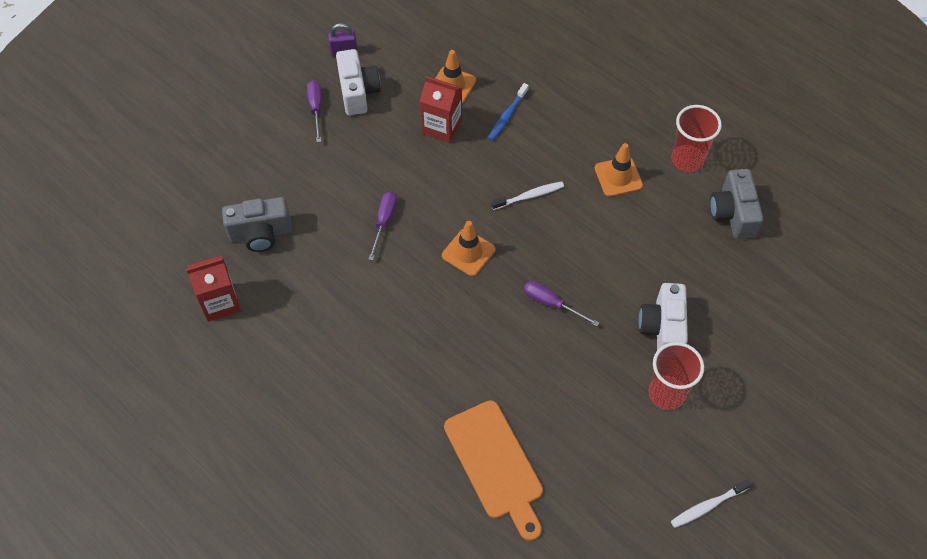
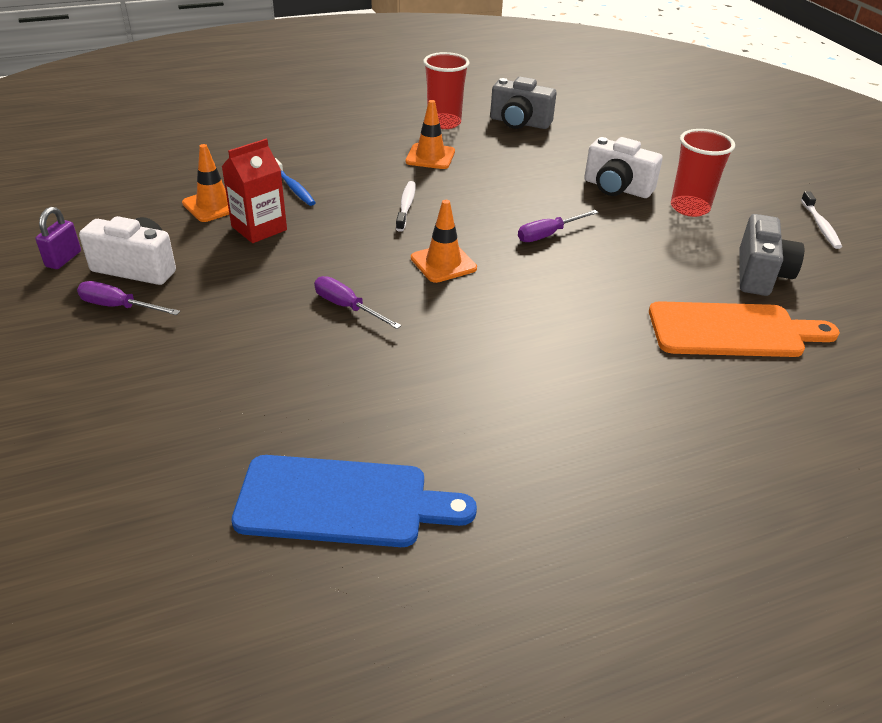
camera: 65 degrees left, 20 degrees down
(220, 302) = (342, 502): red carton -> blue cutting board
(260, 233) = (262, 420): grey camera -> grey camera (760, 274)

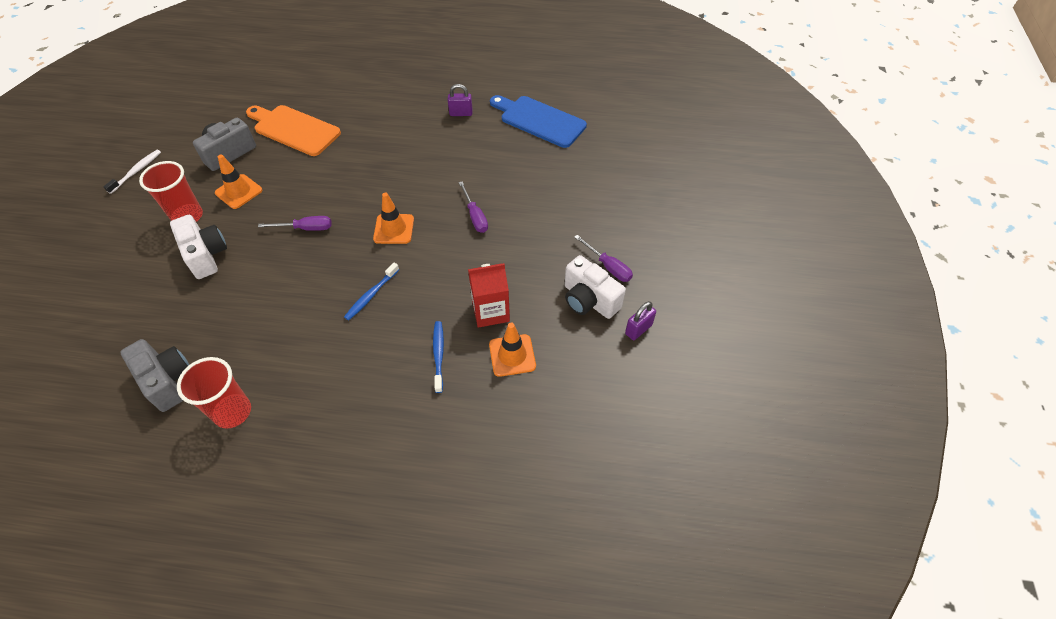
camera: 150 degrees left, 15 degrees up
(406, 206) = (371, 295): white toothbrush -> blue toothbrush
(430, 157) = (297, 355): orange traffic cone -> orange traffic cone (239, 192)
(508, 457) = (461, 113): none -> purple padlock

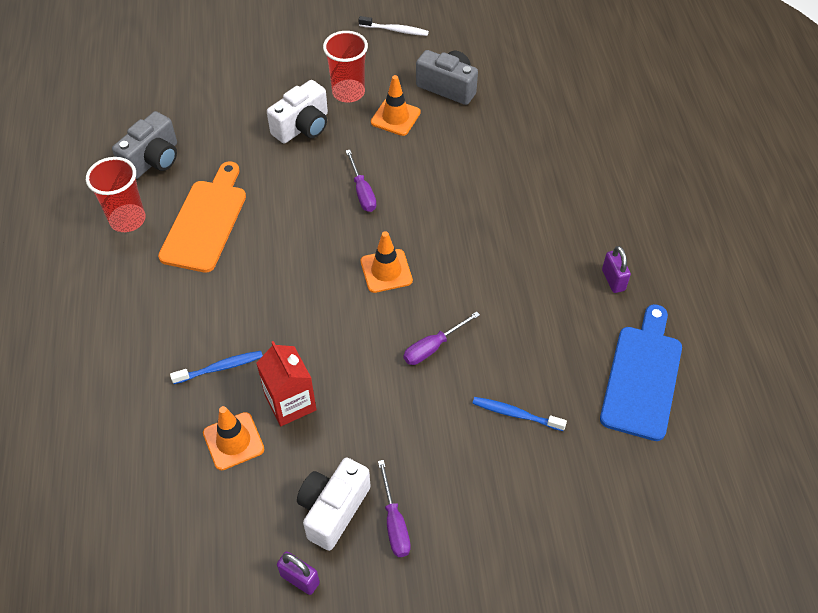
camera: 75 degrees right, 0 degrees up
(294, 129) = (508, 126): orange cutting board -> orange cutting board (206, 221)
(371, 295) = (286, 281): blue toothbrush -> blue toothbrush (516, 414)
(608, 267) = (394, 523): purple screwdriver -> purple screwdriver turned 45 degrees counterclockwise

